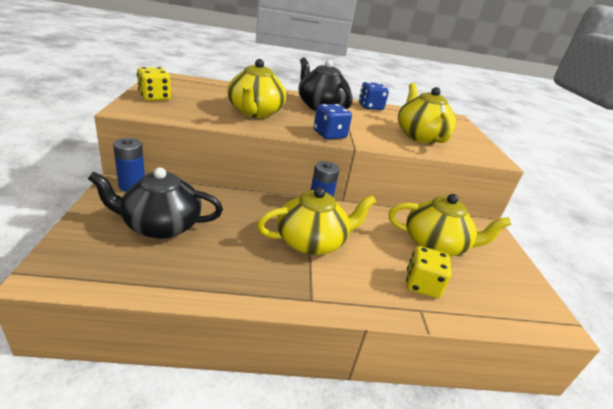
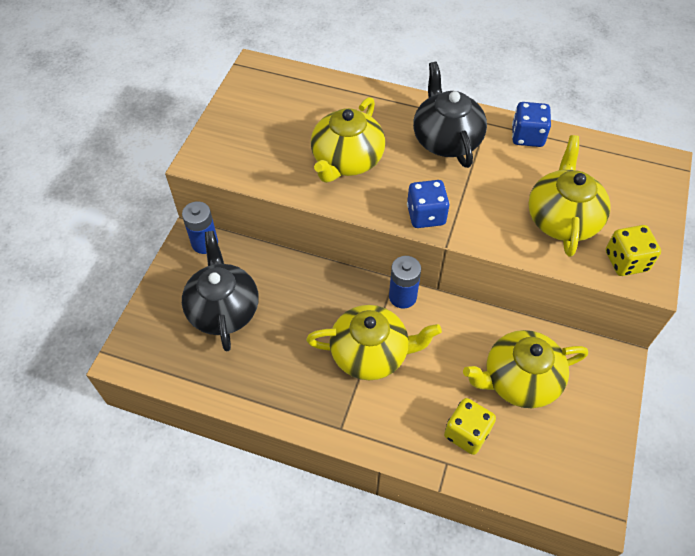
camera: 25 degrees right, 25 degrees up
(155, 97) = (233, 128): yellow dice -> yellow dice (626, 261)
(160, 225) = (223, 309): black teapot -> black teapot turned 60 degrees clockwise
(435, 245) = (519, 380): yellow teapot -> yellow teapot turned 135 degrees clockwise

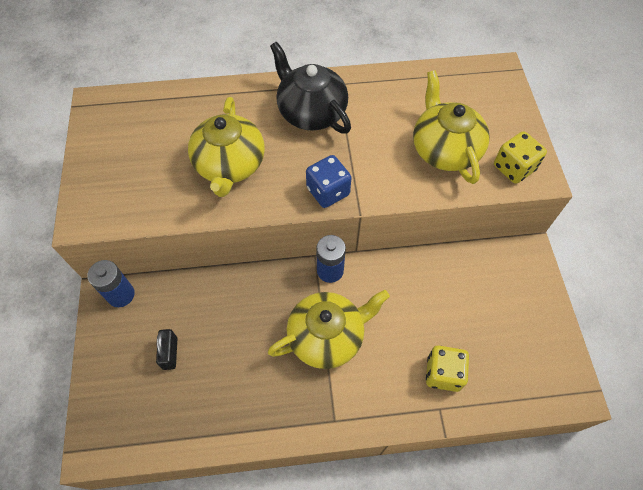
camera: 25 degrees left, 5 degrees up
(223, 309) = (170, 353): black teapot -> black padlock
(519, 380) = (462, 304): yellow teapot -> none
(527, 136) = (379, 84): blue dice -> none

